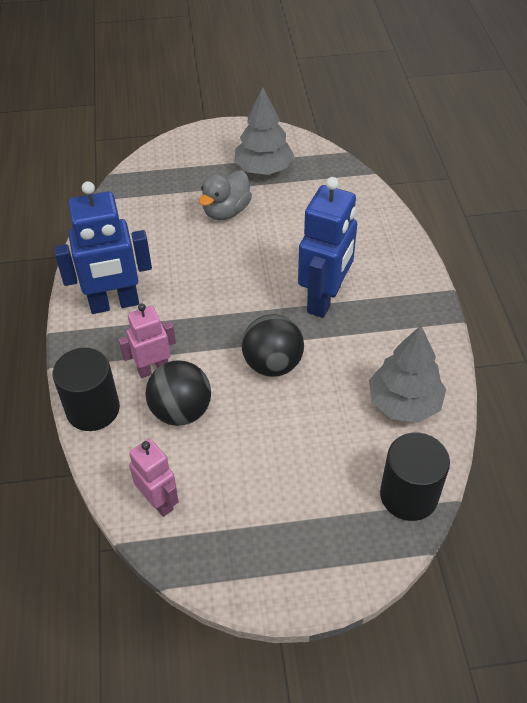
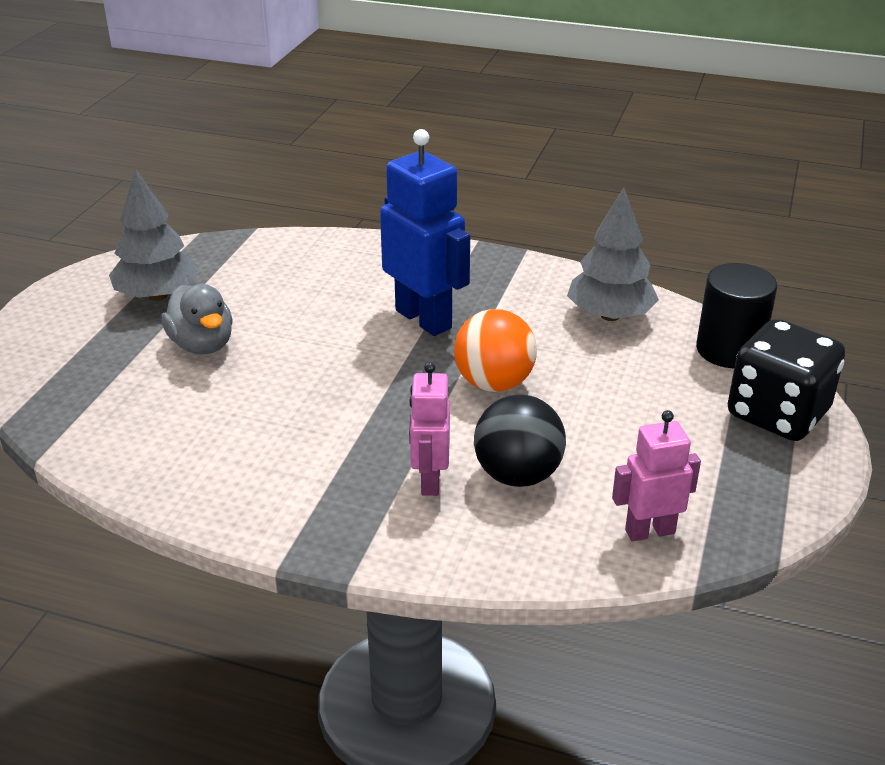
camera: 65 degrees left, 15 degrees down
(93, 409) = (460, 555): black cylinder -> none
(114, 304) = (280, 486): blue robot -> none
(272, 364) = (494, 383): black ball -> orange ball
(339, 550) = (777, 414): none -> black dice

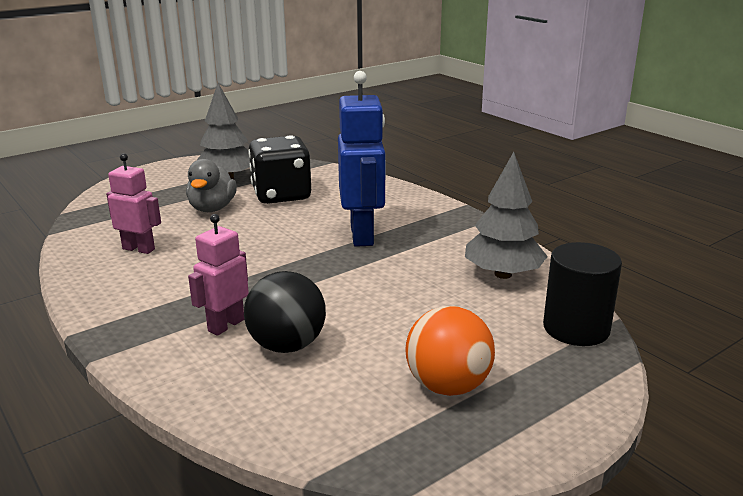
camera: 35 degrees right, 10 degrees down
(494, 383) = (354, 286): orange ball -> orange ball (448, 386)
(649, 531) = (327, 423): pink robot -> pink robot (139, 249)
(777, 414) = (559, 388): black dice -> black dice (281, 195)

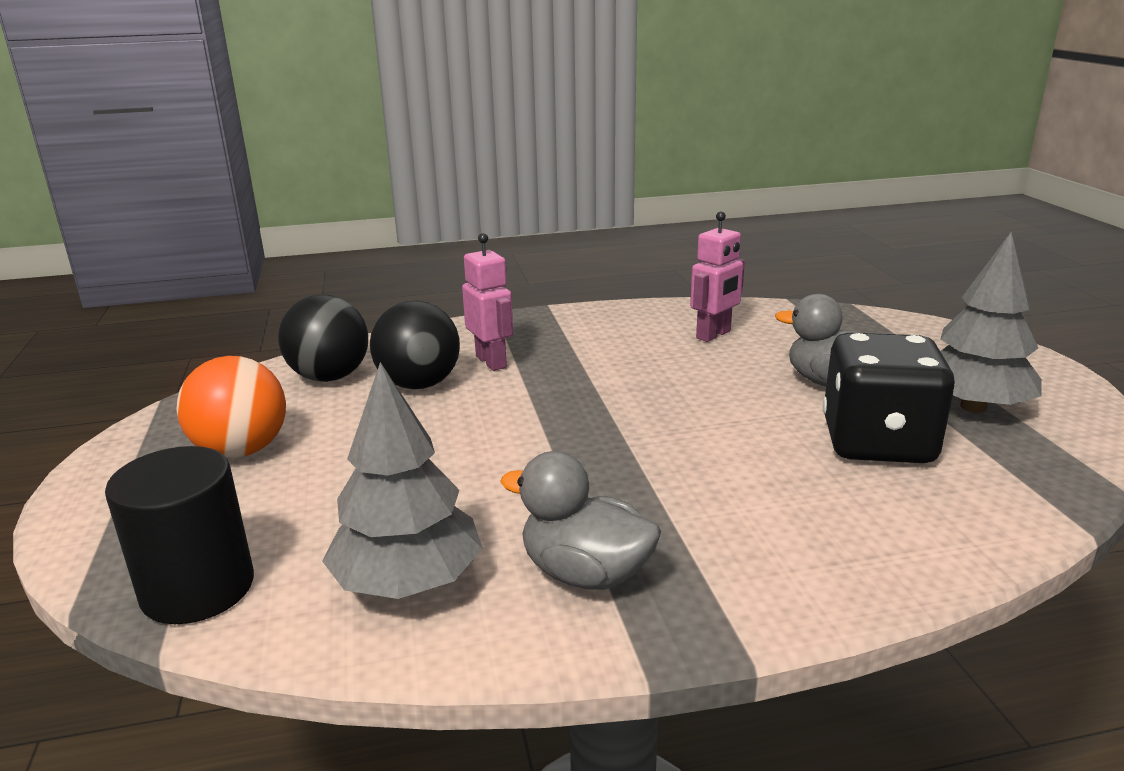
camera: 115 degrees right, 0 degrees up
(297, 400) = (330, 377): none -> black ball
(362, 235) = (659, 484): blue robot -> none
(451, 238) = (585, 573): none -> grey duck

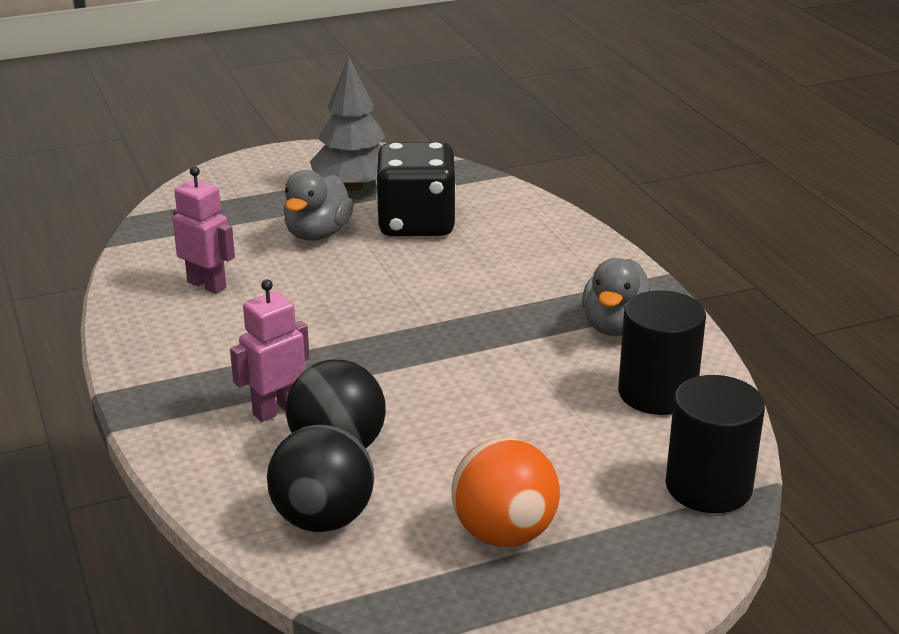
camera: 100 degrees left, 5 degrees up
(408, 582) = (657, 393): grey tree -> black cylinder

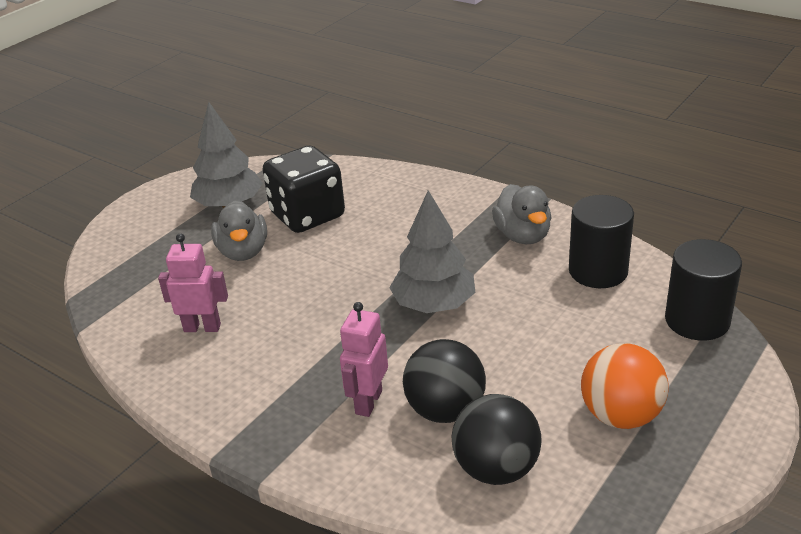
camera: 30 degrees left, 5 degrees up
(441, 353) = (433, 305): none -> grey tree

